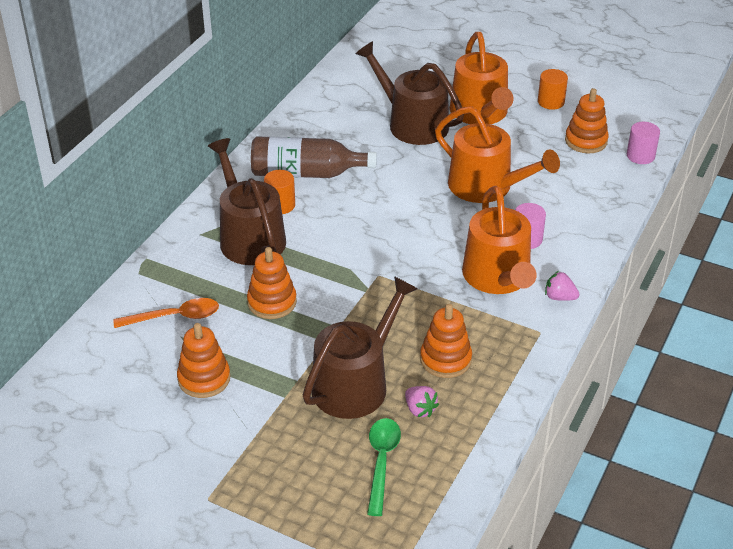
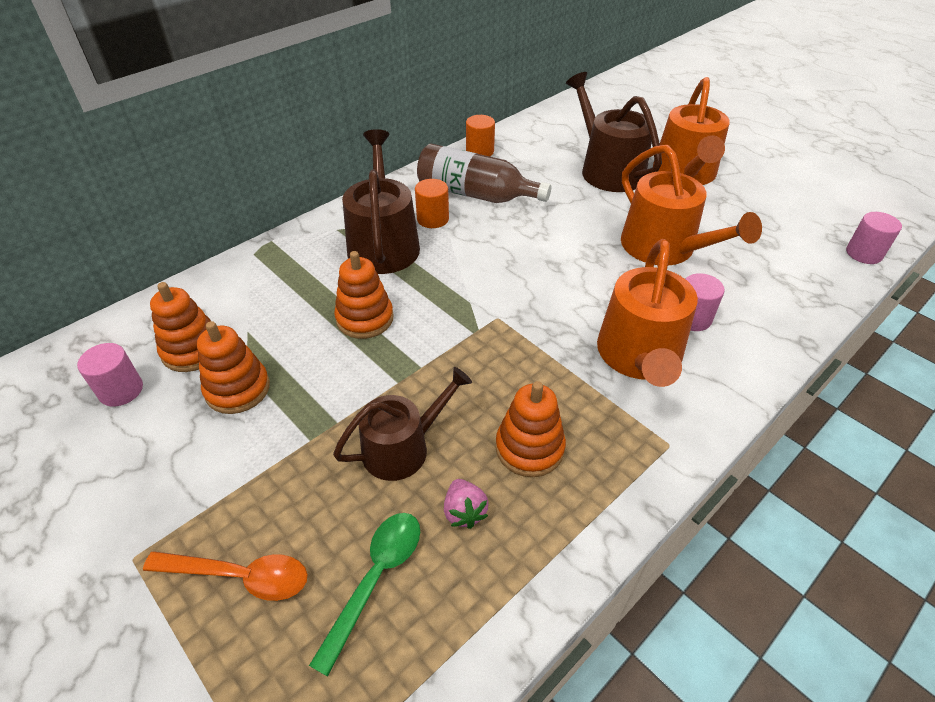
camera: 20 degrees right, 5 degrees up
(109, 404) = (121, 390): none -> pink cylinder
(175, 317) = (257, 308): orange spoon -> orange spoon (240, 576)
(356, 383) = (403, 447): brown watering can -> brown watering can, size x0.67
(551, 102) = (768, 177): orange cylinder -> orange cylinder (479, 151)
(559, 297) = (711, 403): pink strawberry -> none
(586, 141) = (798, 224): orange stacking toy -> orange stacking toy (192, 350)

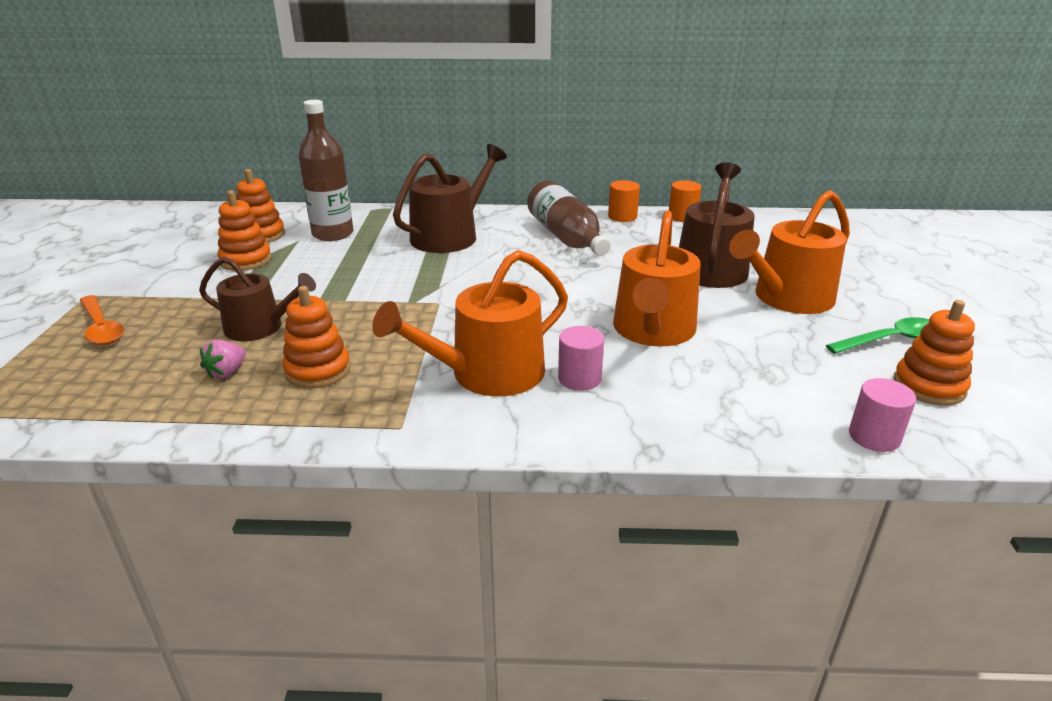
camera: 45 degrees right, 15 degrees down
(121, 390) = (204, 235): pink cylinder -> none
(269, 303) = (333, 234): none -> brown bottle
(365, 318) = (364, 264): orange stacking toy -> orange stacking toy (929, 386)
(376, 578) = (139, 367): green spoon -> green spoon (891, 340)
(433, 219) = (507, 237): orange cylinder -> orange cylinder (682, 217)

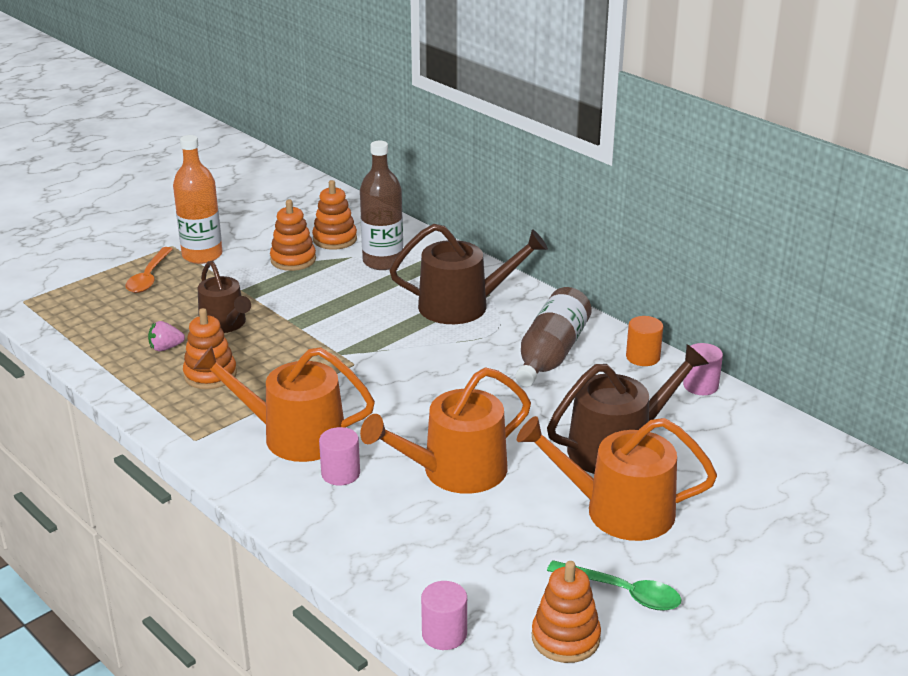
camera: 45 degrees right, 0 degrees up
(138, 290) = (202, 255): none -> orange bottle
(682, 217) = (700, 386): orange cylinder -> pink cylinder

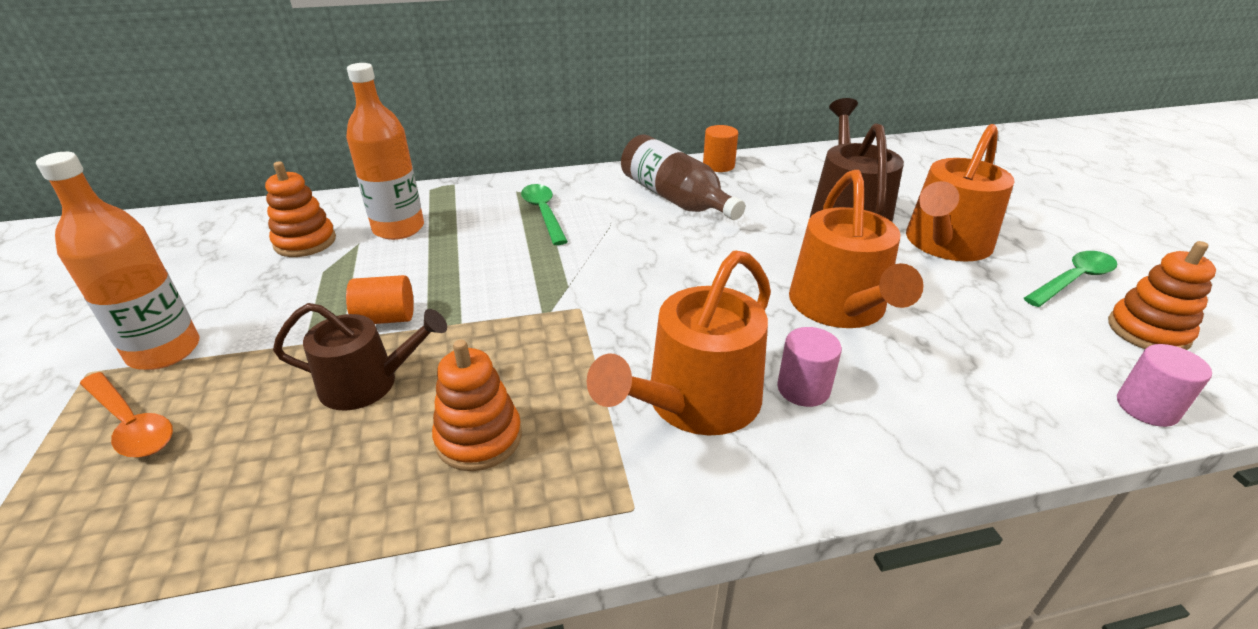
camera: 60 degrees left, 5 degrees up
(166, 348) = (353, 466): pink strawberry -> none
(284, 303) = (386, 318): none -> orange cylinder
(293, 260) = (301, 282): orange stacking toy -> none
(383, 261) = (398, 228): brown bottle -> orange bottle
(462, 305) = (543, 213): brown watering can -> green spoon
(700, 386) = (779, 158): pink cylinder -> none

